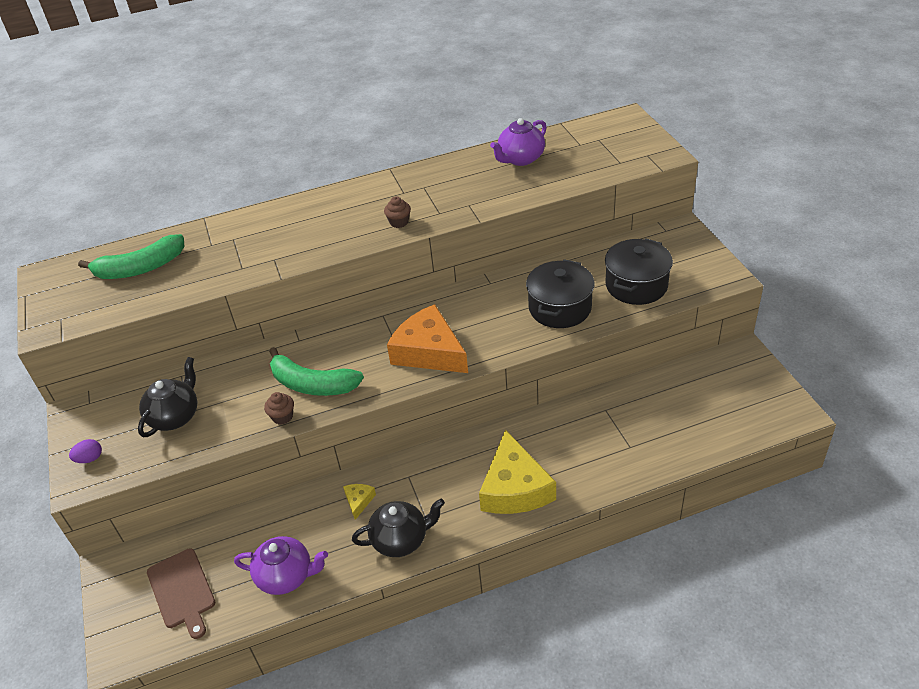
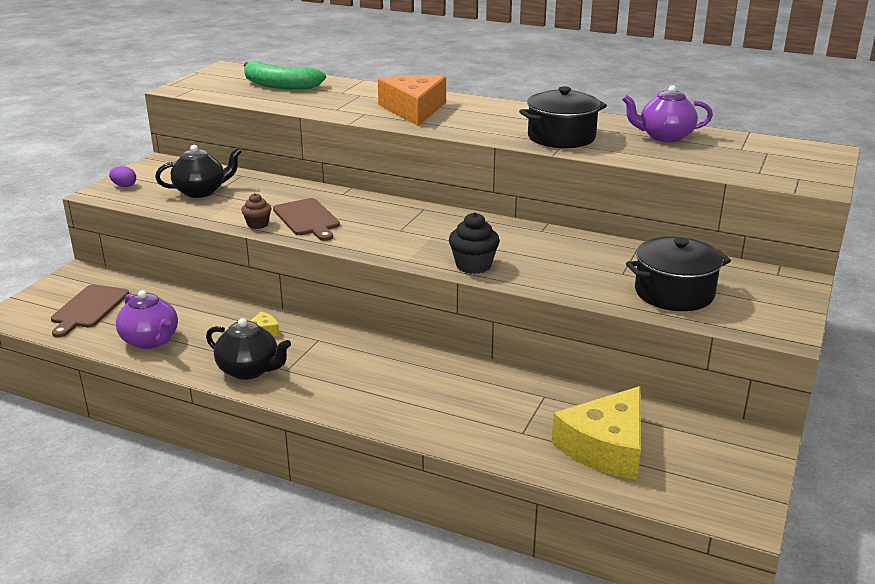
camera: 40 degrees right, 15 degrees down
(312, 384) = (307, 219): green banana -> brown cutting board
(399, 222) = (488, 131): brown cupcake -> none
(429, 351) = (417, 243): orange cheese -> orange cheese (414, 109)
(494, 346) = (473, 265): none -> black cupcake
(514, 488) = (380, 395): yellow cheese -> yellow cheese (605, 446)
(560, 308) = (572, 272): black pot -> black pot (561, 137)

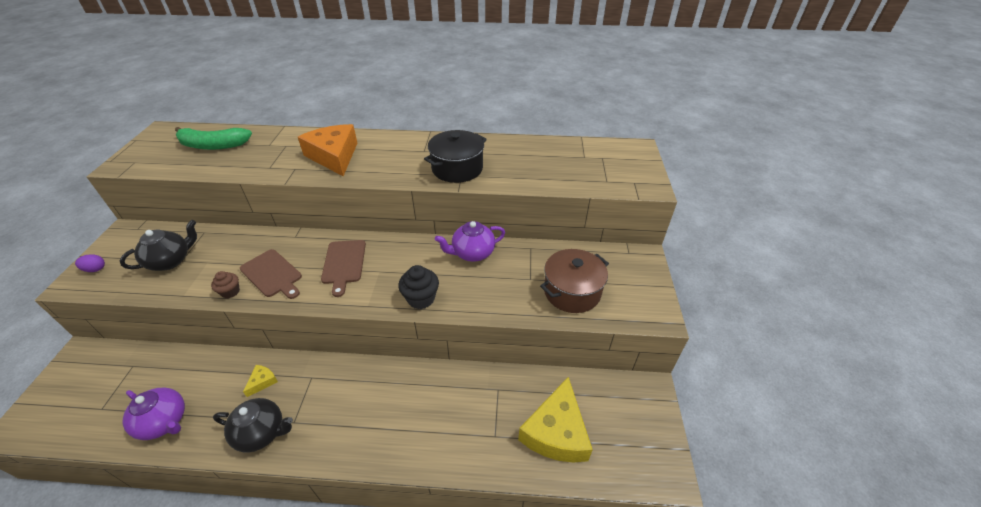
camera: 20 degrees left, 15 degrees up
(88, 308) = (97, 397): brown cutting board -> brown cutting board (344, 264)
(664, 137) = (529, 153): purple teapot -> purple teapot (472, 253)
(674, 293) = (572, 291): black pot -> brown pot

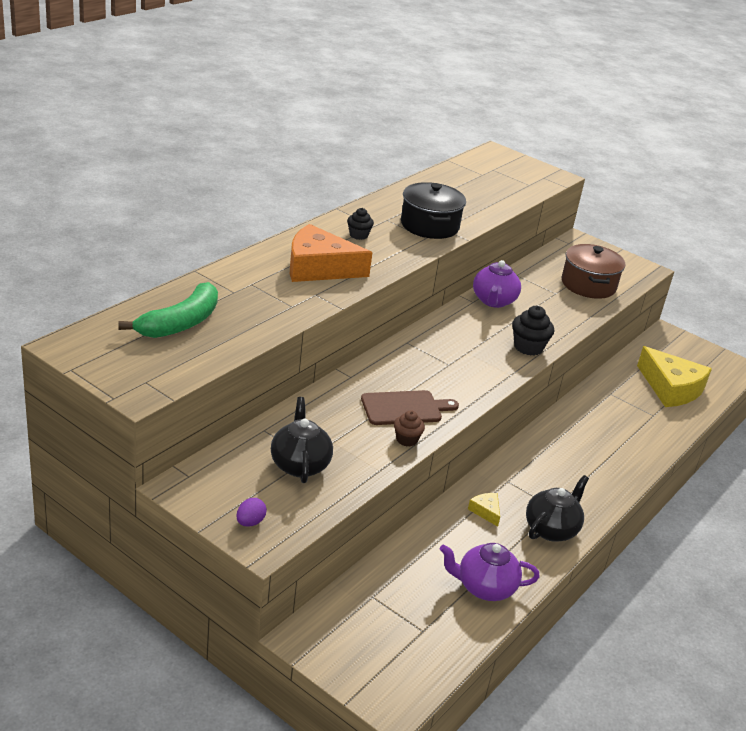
camera: 60 degrees left, 10 degrees down
(164, 422) = (484, 587): purple teapot -> purple teapot turned 150 degrees counterclockwise
(344, 264) = (434, 365): brown cutting board -> none
(401, 151) = (358, 235): none -> black cupcake

